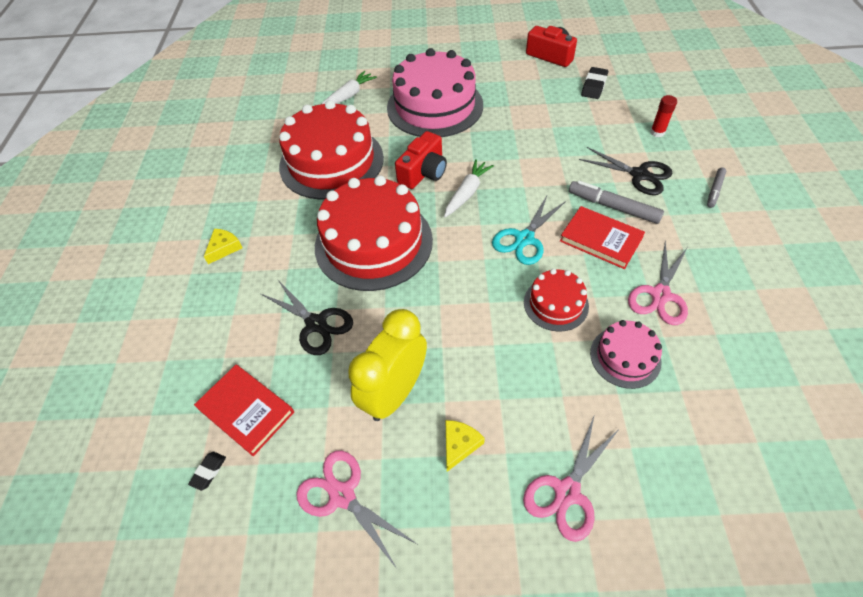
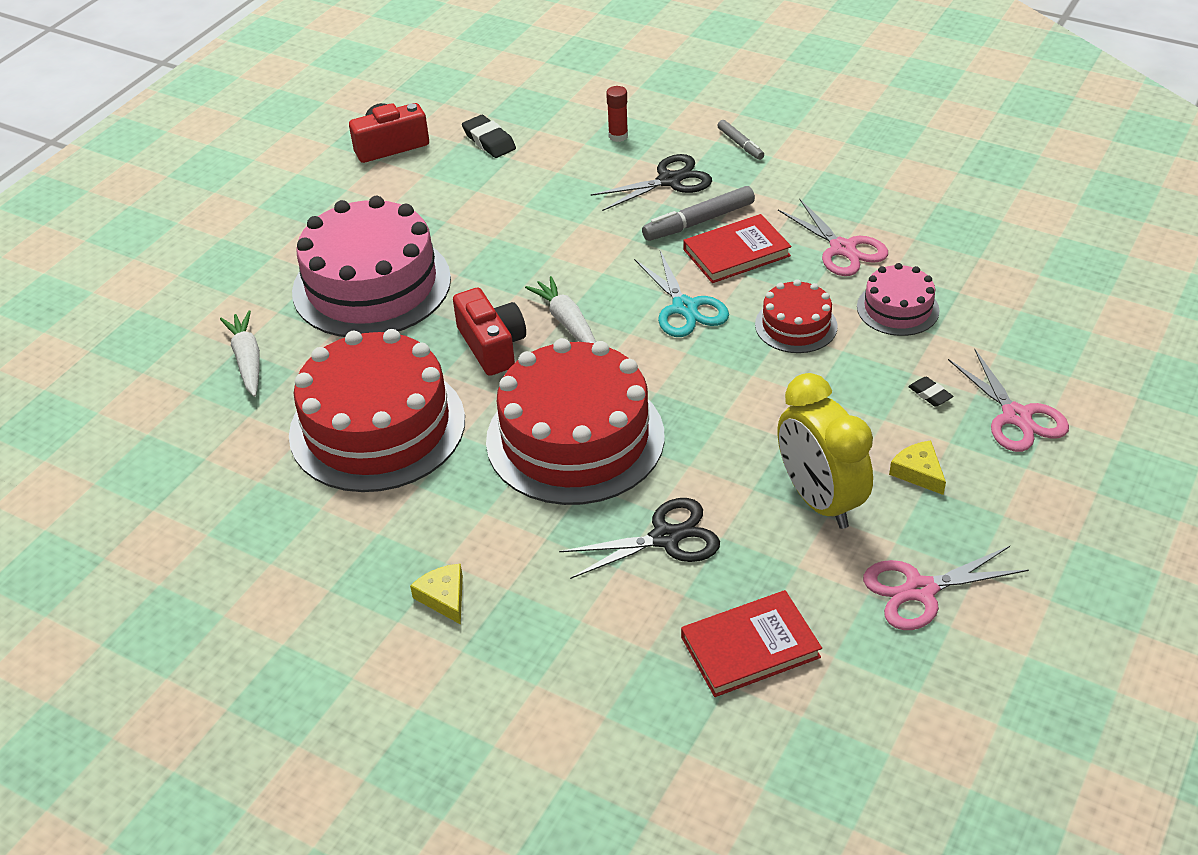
camera: 60 degrees left, 10 degrees down
(209, 471) = (815, 708): black eraser -> black eraser (930, 394)

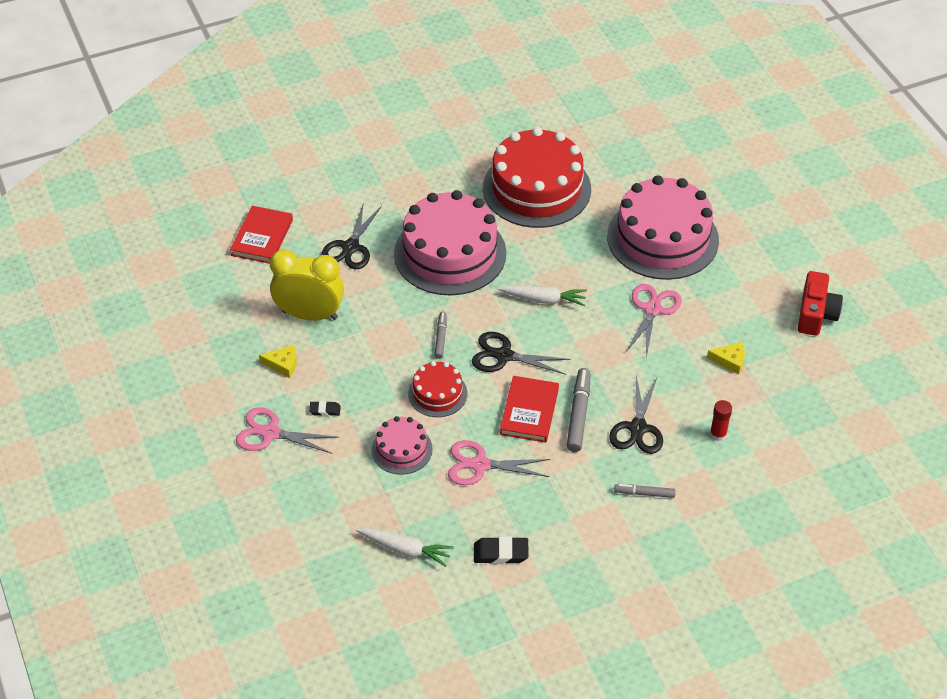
camera: 125 degrees right, 5 degrees up
(247, 360) = (642, 165): white carrot -> white carrot (405, 549)
(444, 597) = (399, 160): yellow cheese -> yellow cheese (730, 360)
(489, 141) = (775, 365): black eraser -> black eraser (500, 553)
(492, 345) = (556, 259): red camera -> none
(575, 438) = (450, 253): red cake -> pink cake
(685, 308) = (503, 356): turquoise scissors -> black scissors
(717, 368) = (441, 338): none -> grey marker
(919, 591) = (222, 312): pink scissors -> pink scissors (652, 309)

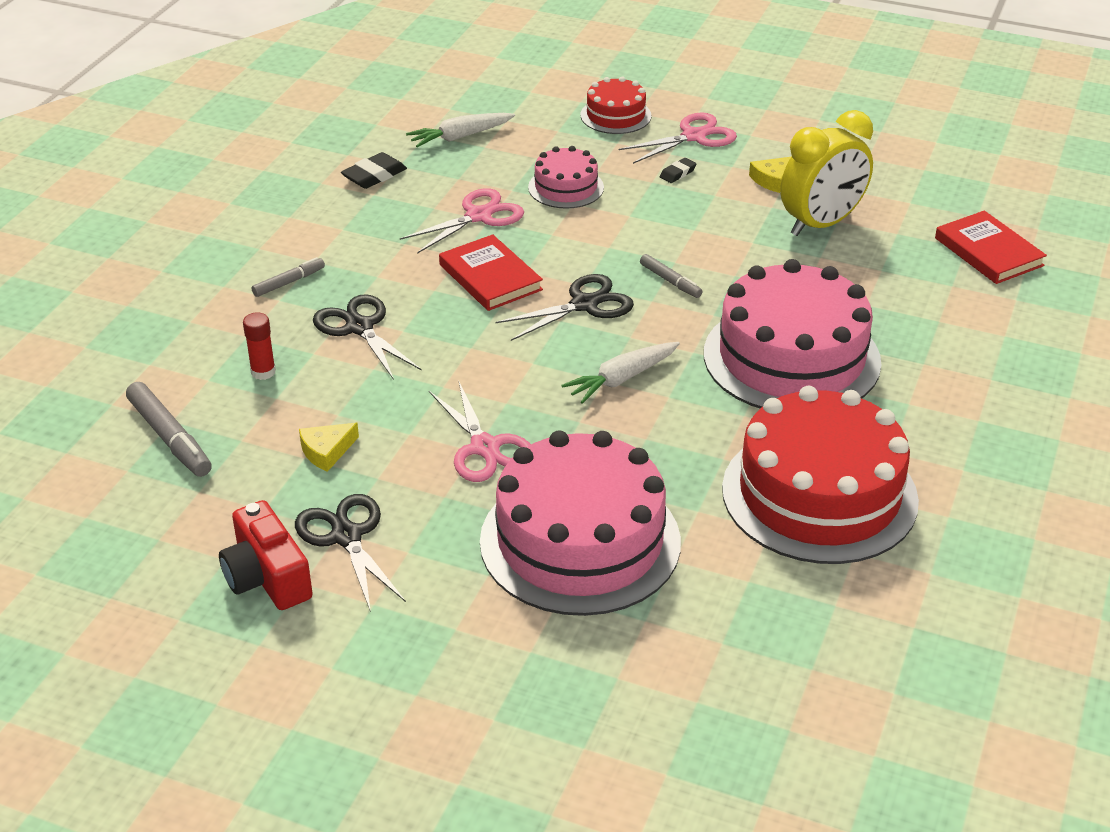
camera: 135 degrees right, 10 degrees down
(350, 247) = (894, 297): black scissors -> black scissors (346, 536)
(437, 393) = (600, 240): red cake -> red cake (615, 115)
(578, 414) = (437, 303): grey marker -> grey marker (169, 438)

